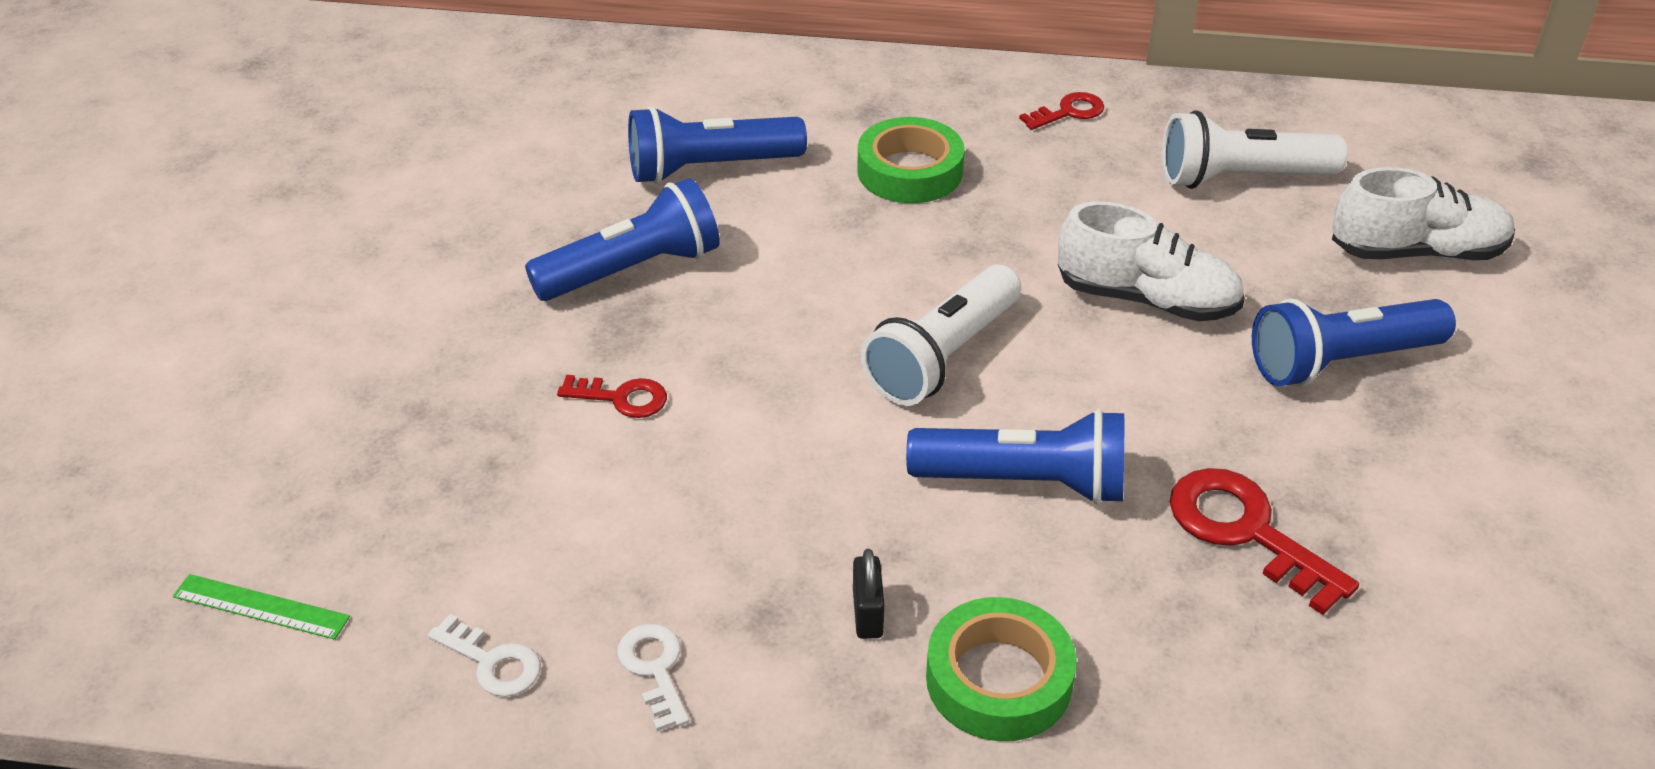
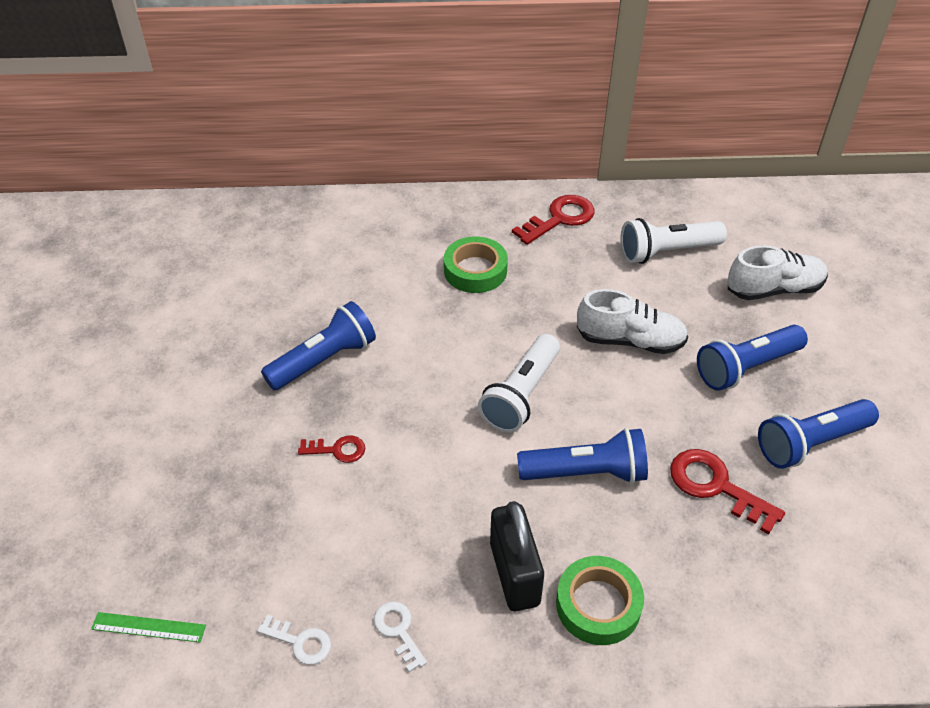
camera: 10 degrees left, 5 degrees up
(709, 168) = (355, 283): blue flashlight -> blue flashlight (810, 443)
(867, 614) = (514, 574): black padlock -> black padlock, size x2.14
(1068, 112) = (559, 218): red key -> red key, size x1.72

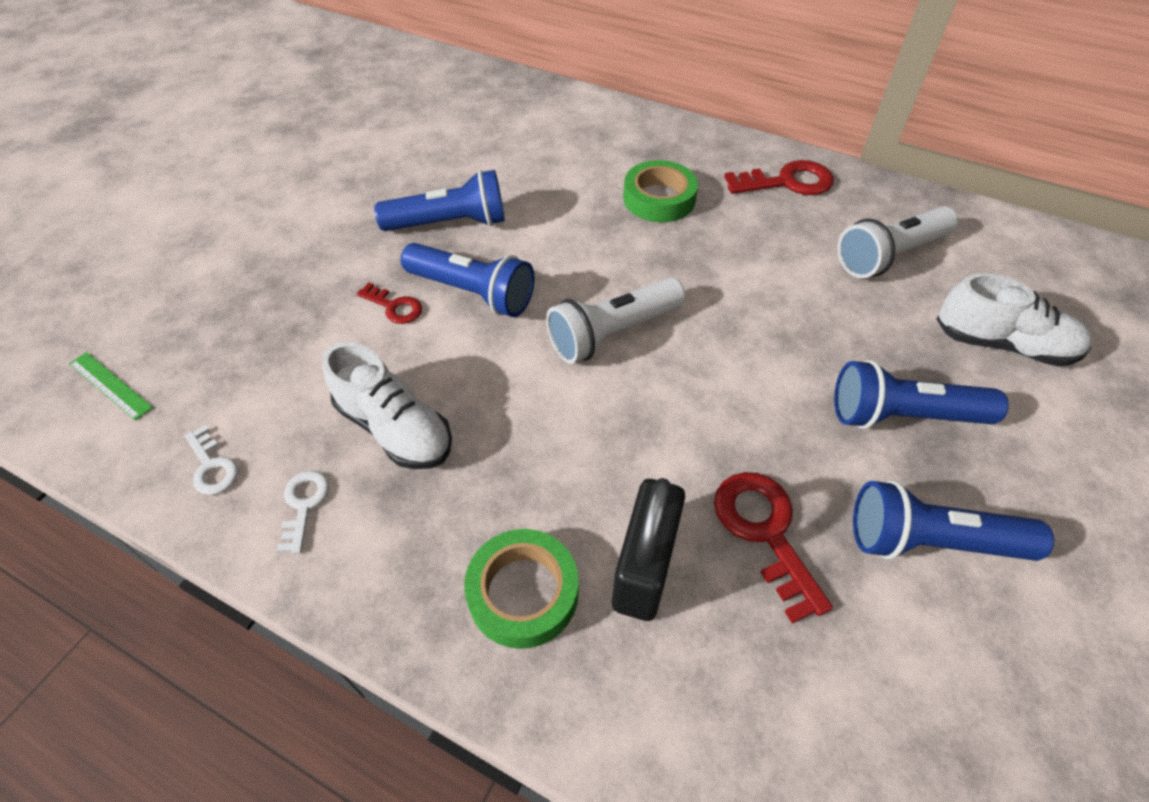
camera: 30 degrees right, 5 degrees up
(514, 574) = (461, 509): black padlock -> black padlock (644, 568)
(586, 473) = (621, 443): blue flashlight -> blue flashlight (473, 293)
(630, 340) = (776, 328): white shoe -> white shoe (394, 428)
(666, 252) = (889, 256): white flashlight -> white flashlight turned 45 degrees counterclockwise

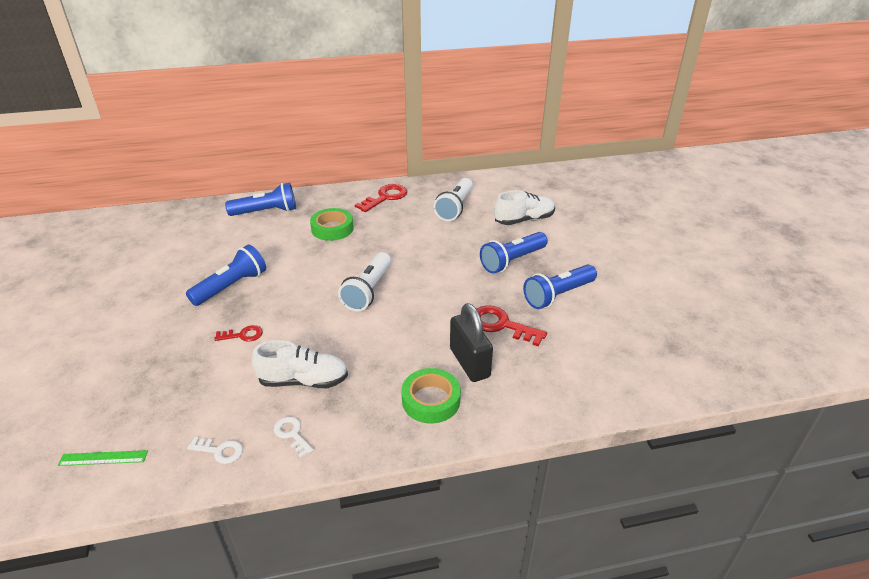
camera: 40 degrees left, 15 degrees down
(473, 293) = (280, 309): blue flashlight -> blue flashlight (266, 212)

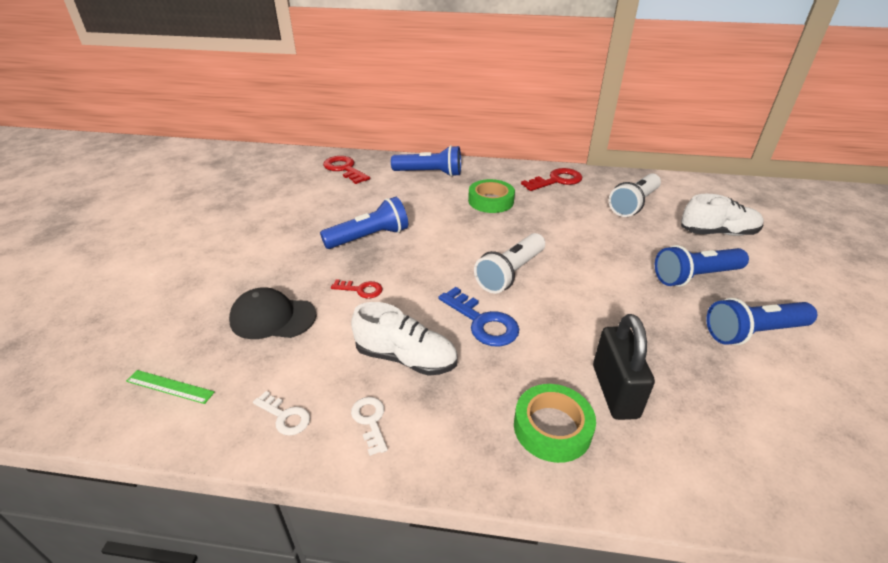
camera: 20 degrees right, 0 degrees up
(171, 378) = (273, 318): none -> black cap
(357, 336) = (482, 322): none -> blue key
(501, 325) = (667, 352): red key -> red key (344, 169)

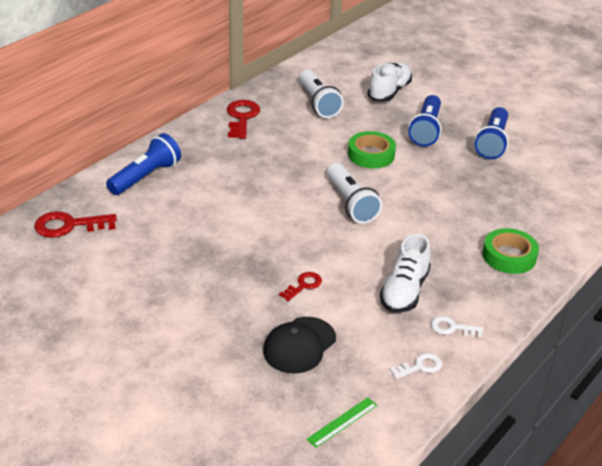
camera: 60 degrees left, 0 degrees up
(369, 237) = (227, 254): blue flashlight -> none
(406, 358) = (404, 291): white shoe -> white shoe turned 150 degrees clockwise
(482, 322) = (395, 241): blue key -> none
(491, 201) = (237, 165): green tape -> green tape (371, 155)
(615, 391) = (499, 219): black padlock -> none

